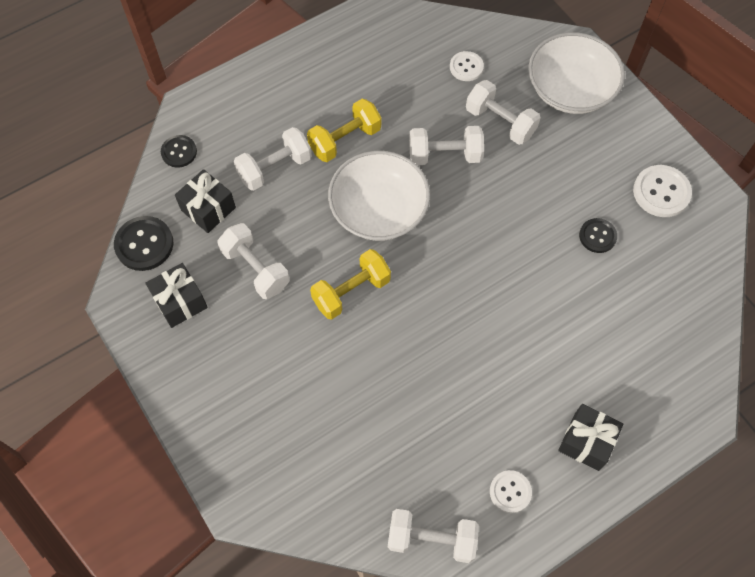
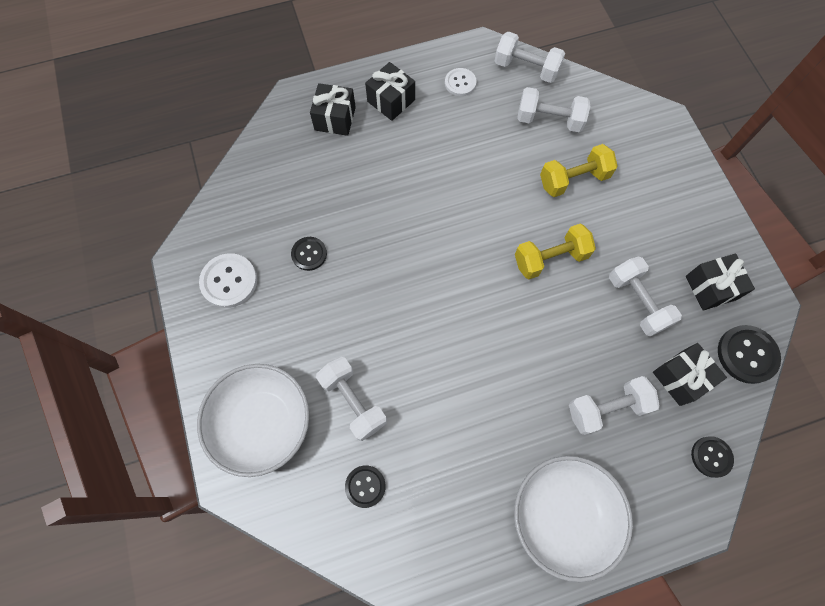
camera: 165 degrees left, 5 degrees up
(345, 140) = (526, 423): yellow dumbbell -> yellow dumbbell (573, 179)
(379, 210) = (507, 332): white bowl -> white bowl (563, 515)
(445, 155) = (424, 377): white dumbbell -> white dumbbell (549, 120)
(466, 67) = (365, 486): white button -> black button
(642, 399) = (335, 118): none -> black gift

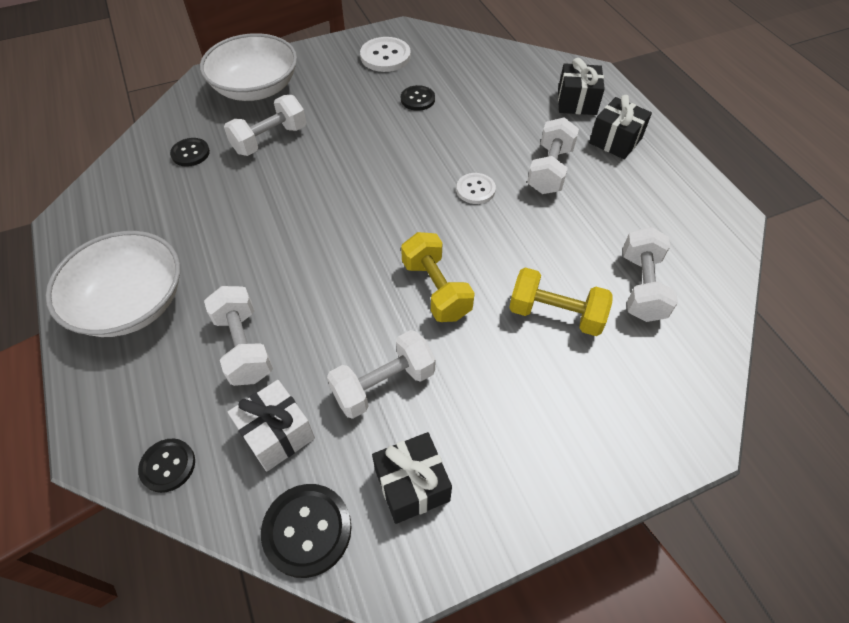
camera: 85 degrees right, 15 degrees down
(460, 83) = (664, 197): white button -> white button (475, 189)
(526, 68) = (716, 261): white dumbbell -> white dumbbell (550, 170)
(573, 179) = (555, 314): yellow dumbbell -> yellow dumbbell turned 45 degrees counterclockwise
(680, 378) = (277, 434): black gift -> white gift

